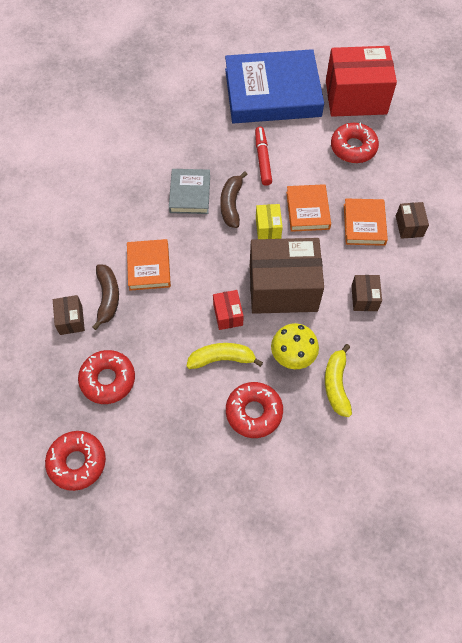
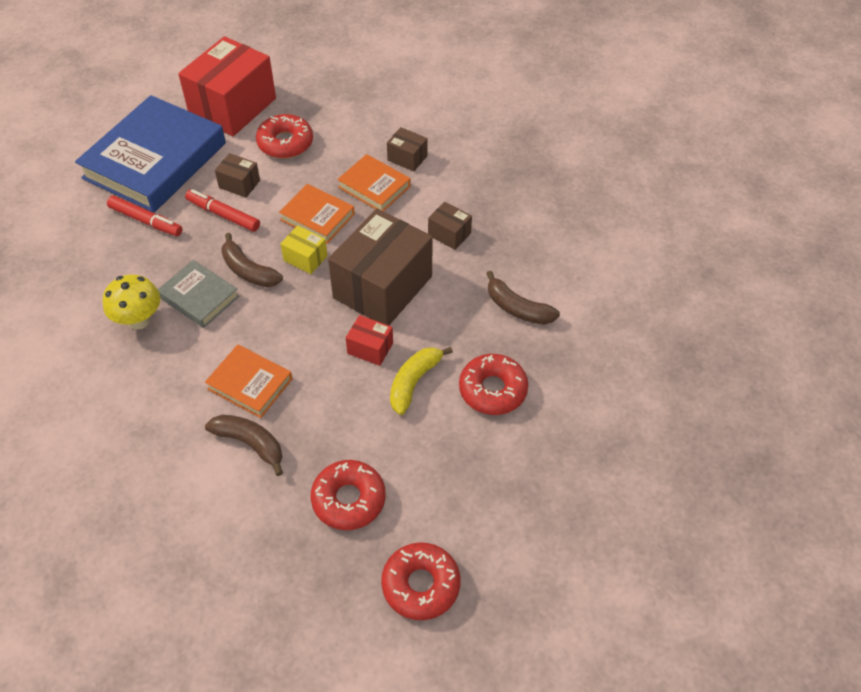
camera: 55 degrees left, 10 degrees down
(71, 320) = (243, 495): brown box -> brown box (239, 184)
(222, 124) = (146, 221): none -> red marker
(292, 357) = (461, 324): yellow mushroom -> yellow mushroom (139, 320)
(336, 384) = (517, 308): yellow banana -> brown banana

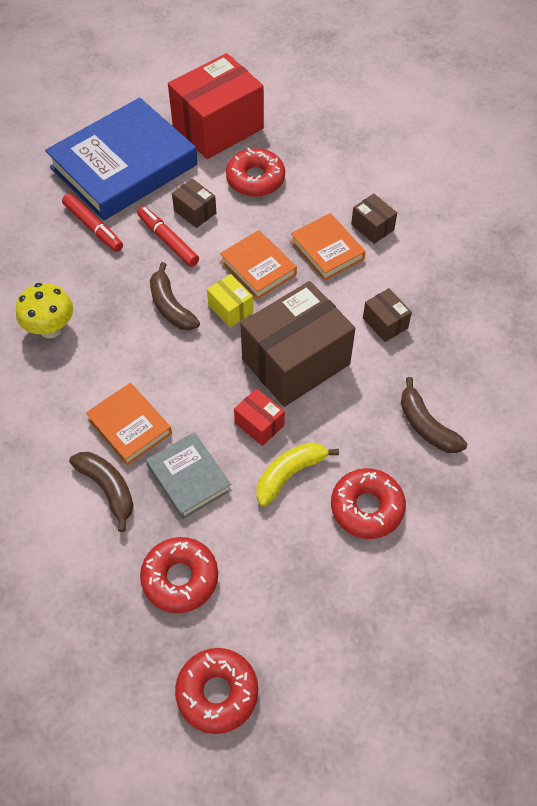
camera: 20 degrees right, 5 degrees up
(199, 297) = (114, 321): grey book -> grey book (188, 478)

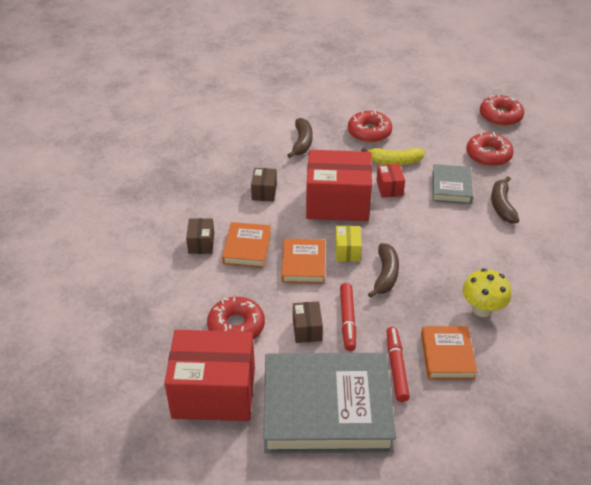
camera: 140 degrees left, 15 degrees down
(124, 166) = (327, 408): blue book -> grey book
(130, 426) = (467, 226): orange book -> orange book (447, 356)
(296, 362) = (337, 203): brown box -> red box

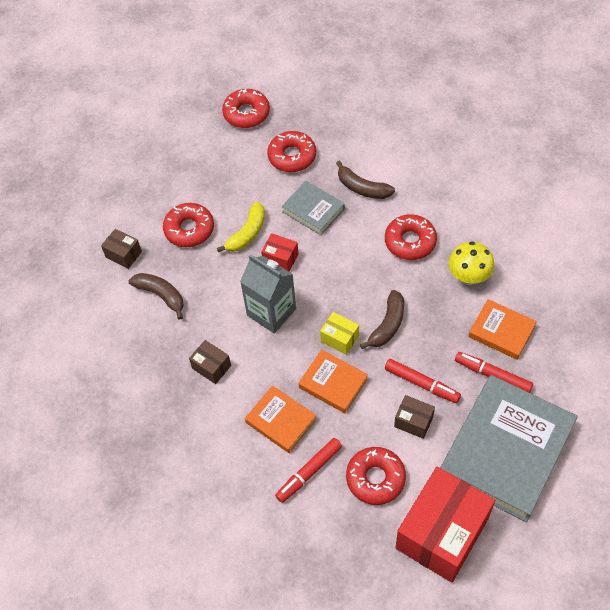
camera: 55 degrees left, 15 degrees up
(201, 243) = (248, 459): brown box -> brown box (123, 254)
(214, 283) = (309, 472): none -> red marker
(337, 203) = (271, 312): red box -> grey carton
(385, 275) = (387, 325): brown banana -> brown banana turned 75 degrees clockwise
(480, 256) = (410, 242): none -> red donut

